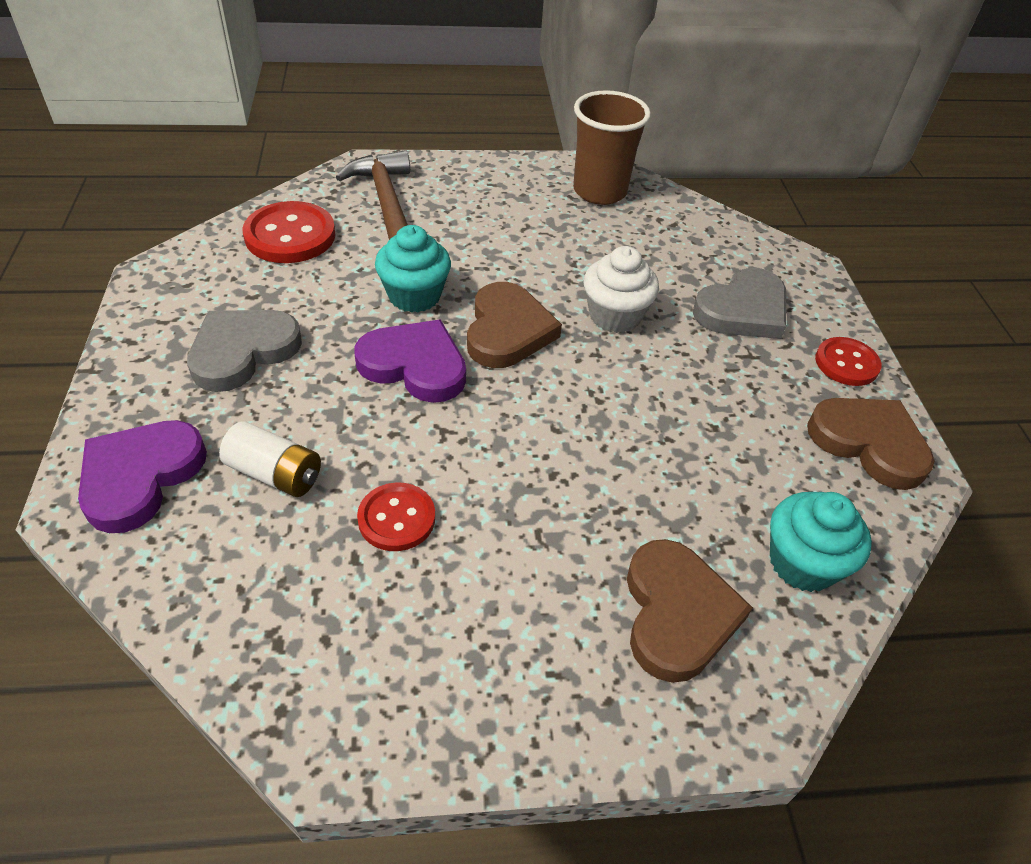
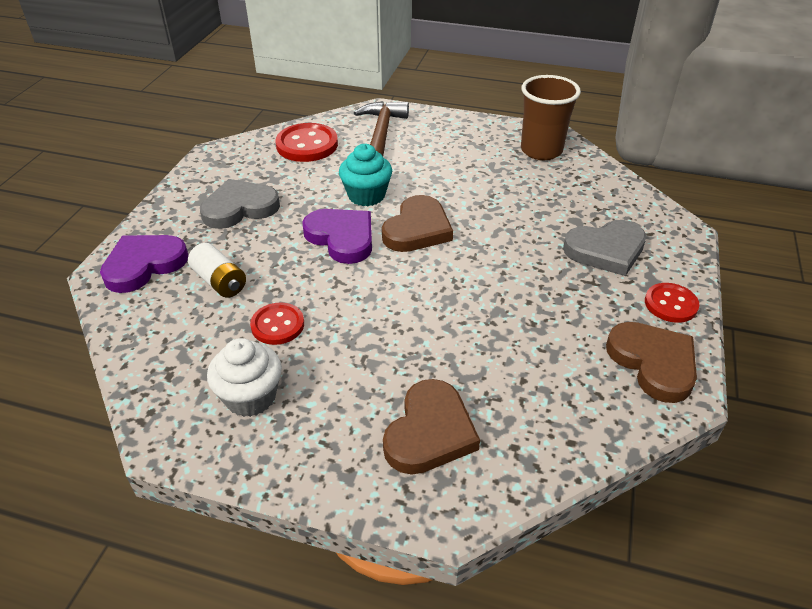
camera: 25 degrees right, 5 degrees down
(615, 316) = (501, 235): white cupcake -> white cupcake (250, 397)
(802, 563) = (544, 427): turquoise cupcake -> none

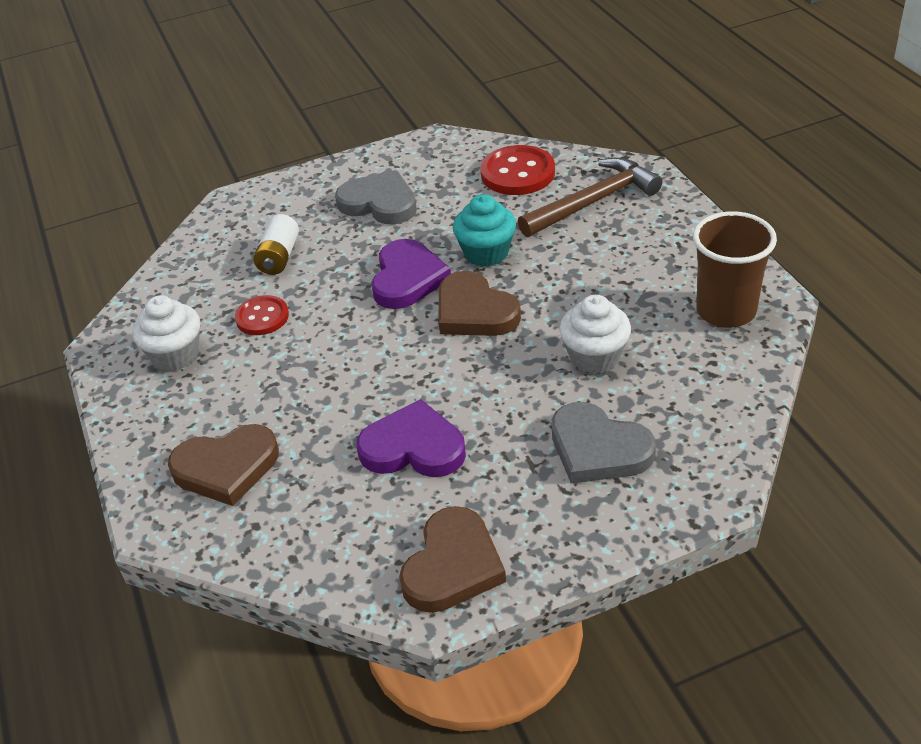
camera: 55 degrees right, 0 degrees up
(144, 265) = (257, 211): purple heart -> purple heart (413, 447)
(417, 229) = (474, 311): brown heart -> brown heart turned 60 degrees clockwise
(523, 209) = (595, 357): none -> white cupcake
(670, 304) = (562, 538): red button -> none

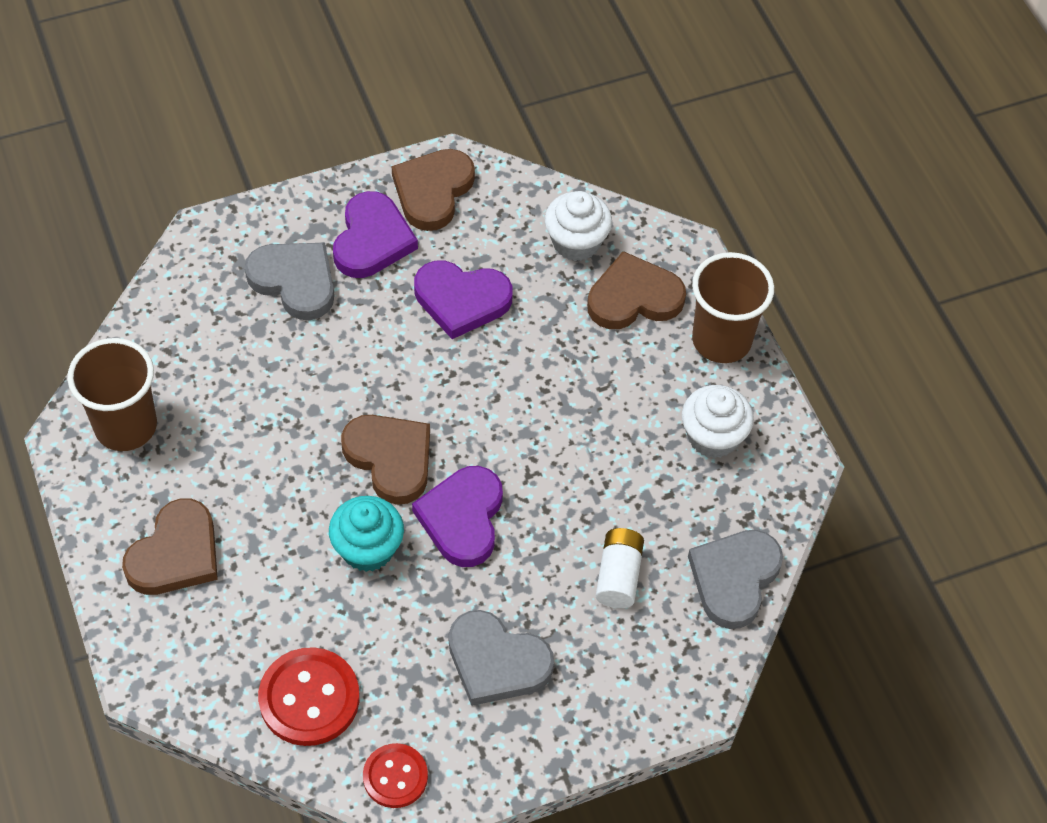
camera: 175 degrees right, 15 degrees up
(143, 435) = (721, 340): none -> brown cup
(185, 264) = (734, 578): none -> grey heart
(262, 317) = (626, 479): red button -> red button (395, 776)
(519, 501) = (372, 240): none -> purple heart
(593, 202) = (222, 624): brown hammer -> none
(595, 357) = (275, 383): white cupcake -> white cupcake (576, 242)
(645, 235) = (176, 554): none -> brown heart

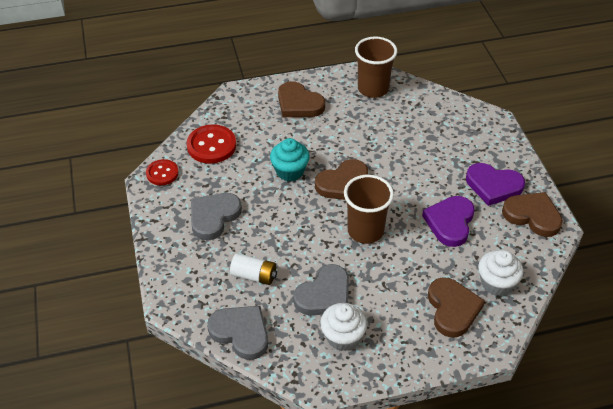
camera: 100 degrees right, 10 degrees down
(295, 281) = (462, 152): grey heart -> grey heart (324, 295)
(462, 518) = (302, 210): purple heart -> none
(721, 340) = (417, 354): brown cup -> brown cup (365, 231)

